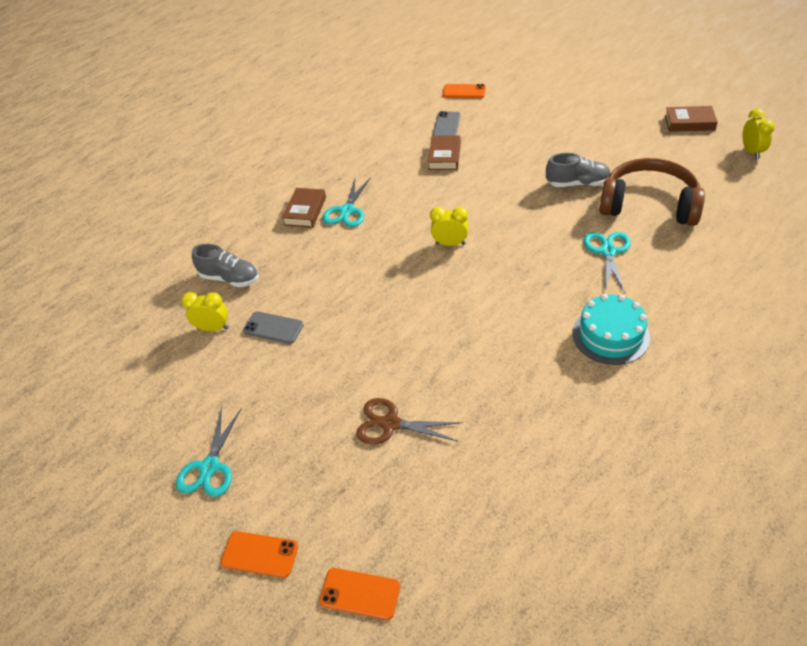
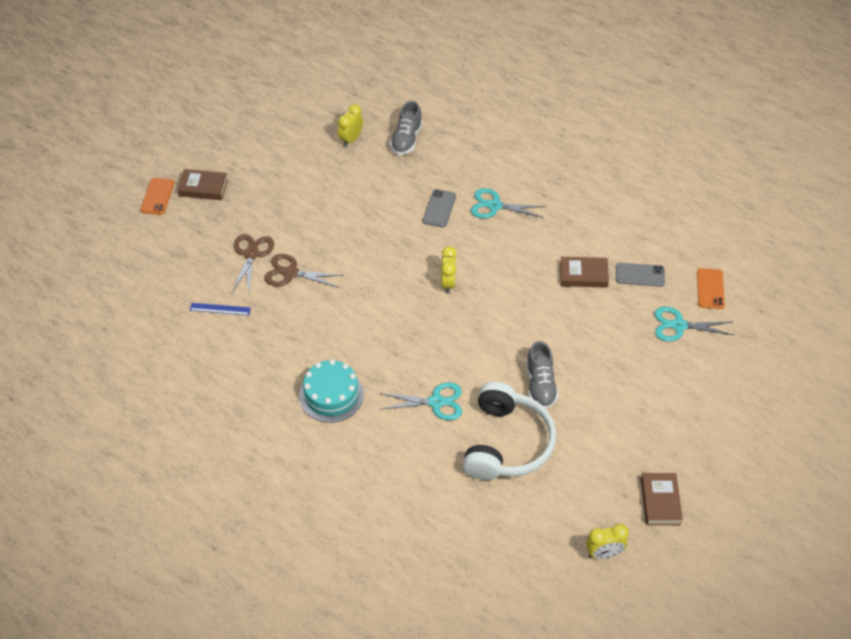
camera: 80 degrees right, 5 degrees up
(210, 467) = (223, 161): turquoise scissors -> turquoise scissors (678, 326)
(213, 328) = (351, 139): yellow clock -> yellow clock turned 150 degrees counterclockwise
(273, 328) = (350, 175): grey phone -> grey phone (439, 208)
(305, 211) = (494, 176): brown book -> brown book (203, 188)
(360, 593) = (126, 248): orange phone -> none
(426, 380) = (290, 273): none -> brown scissors
(484, 455) = (220, 309): none -> blue ruler
(649, 204) = (507, 443): brown headphones -> white headphones

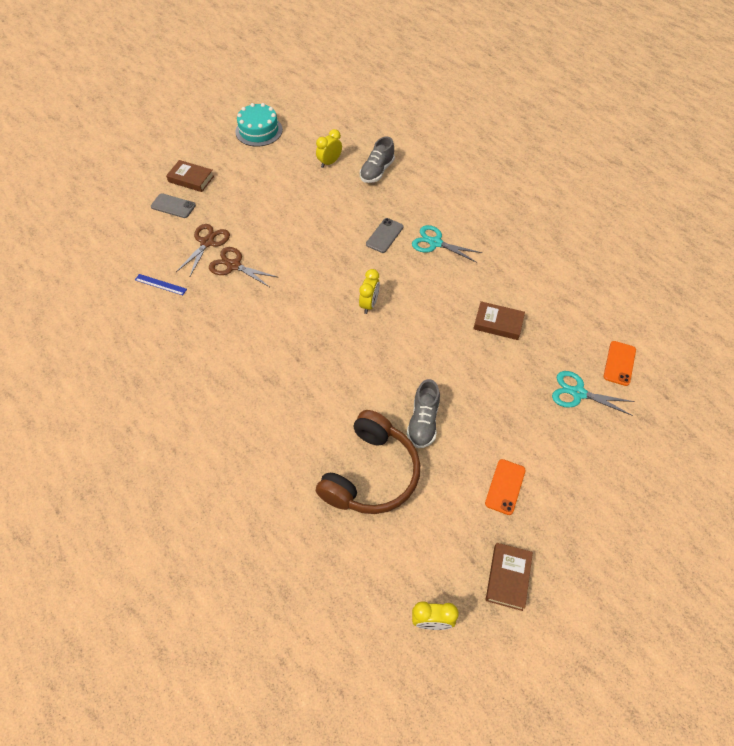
camera: 15 degrees right, 5 degrees up
(157, 196) = (151, 179): orange phone -> orange phone (505, 486)
(331, 395) = (224, 385): turquoise cake -> turquoise cake (259, 130)
(436, 402) = (318, 415): turquoise scissors -> none
(507, 443) = (371, 474): white headphones -> brown headphones
(640, 275) = (553, 335): grey phone -> grey phone (173, 206)

